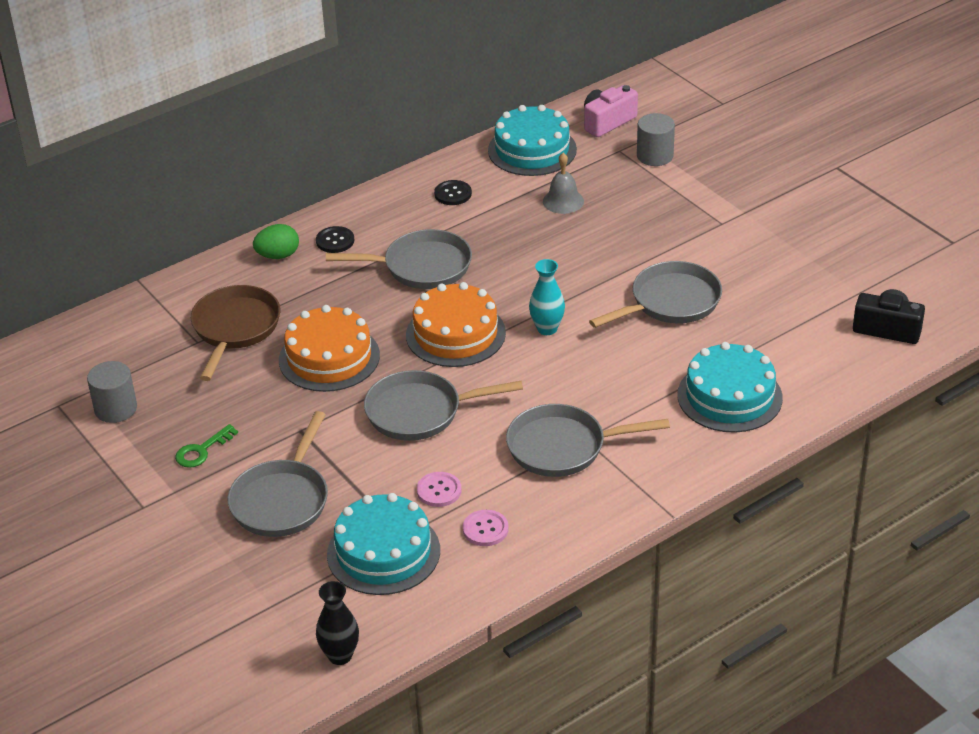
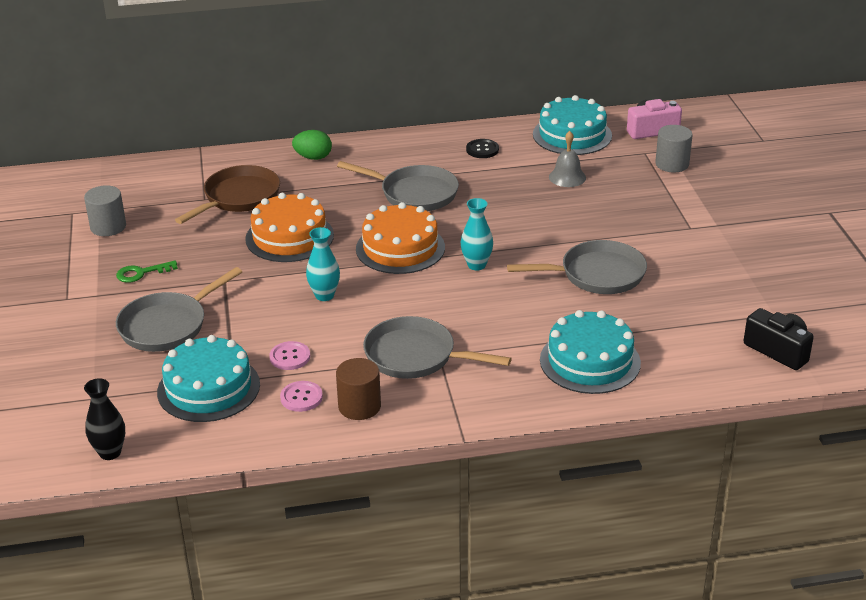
camera: 25 degrees right, 5 degrees down
(335, 241) = (364, 158): black button -> none
(420, 412) = (324, 295): grey pan -> turquoise vase
(549, 518) = (359, 406): none -> brown cylinder

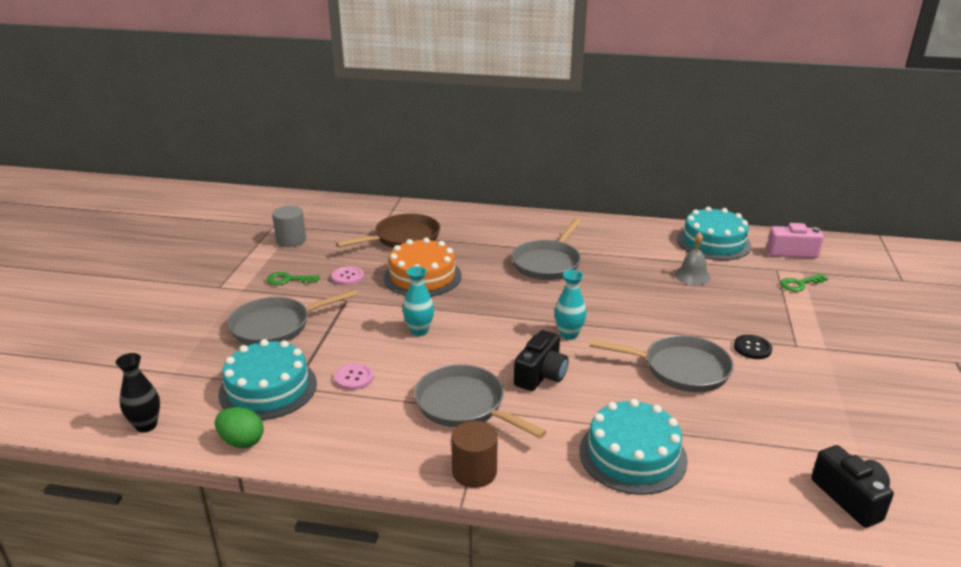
camera: 20 degrees right, 5 degrees down
(301, 397) = (338, 418): pink button -> pink button (347, 277)
(313, 157) = (481, 220): green egg -> green egg (242, 441)
(359, 406) = (383, 441): brown cylinder -> brown cylinder (474, 472)
(400, 248) = (509, 305): orange cake -> none
(414, 194) = (548, 263): grey pan -> grey pan turned 75 degrees clockwise
(471, 310) = (541, 375): none -> black camera
(482, 150) = (626, 239): black button -> black button (752, 348)
(672, 164) = (800, 284): grey cylinder -> green key

